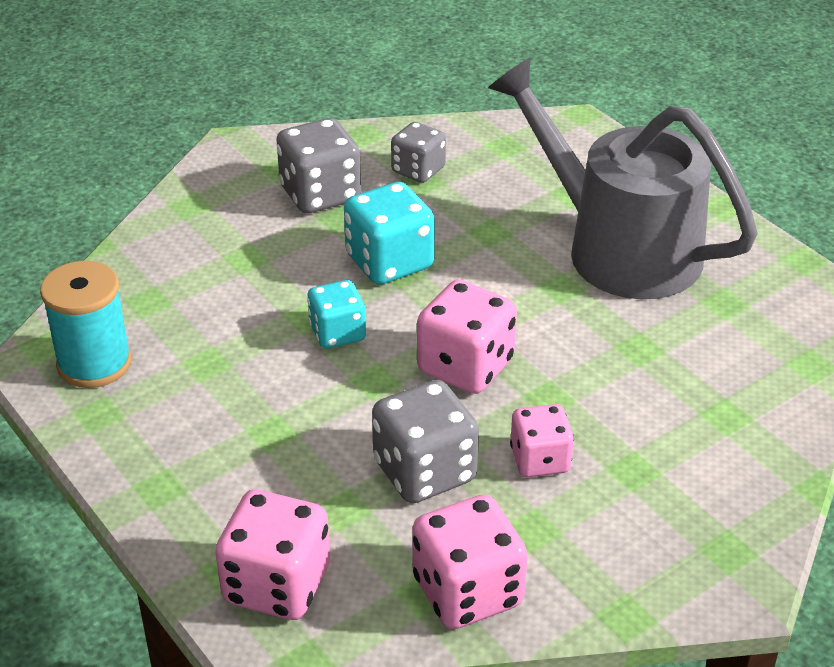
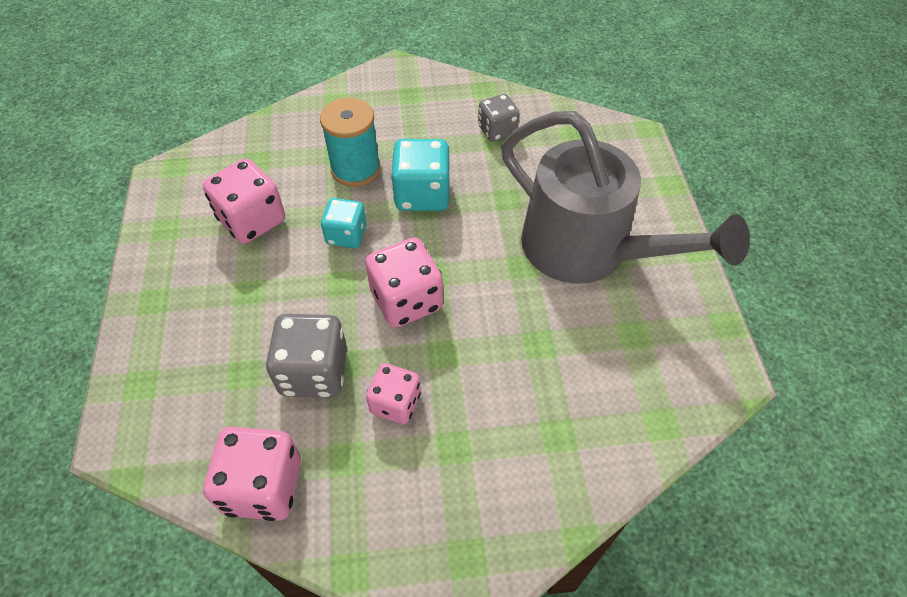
camera: 30 degrees right, 15 degrees up
(94, 363) = (191, 192): turquoise spool -> turquoise spool (355, 169)
(276, 585) = (157, 411): pink dice -> pink dice (252, 220)
(320, 194) = (419, 124): grey dice -> none
(617, 247) = (588, 250): grey watering can -> grey watering can turned 150 degrees clockwise

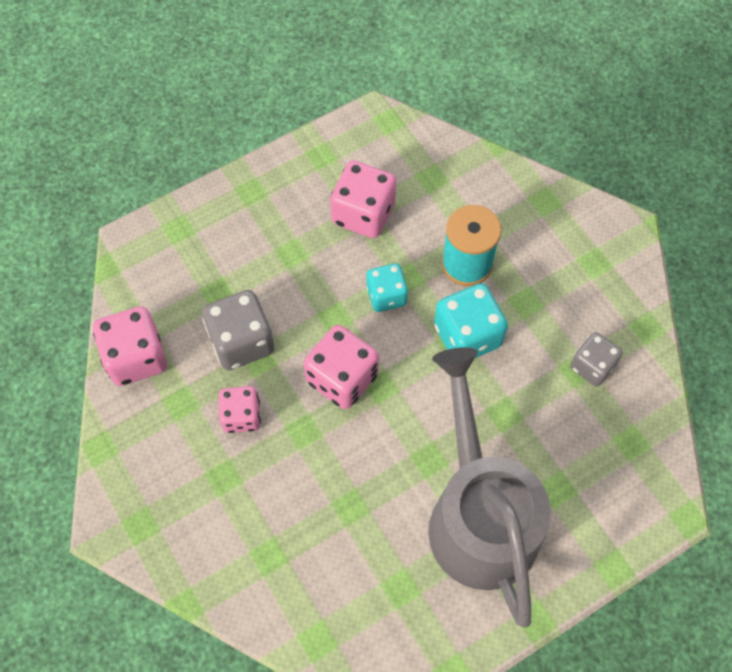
camera: 65 degrees right, 10 degrees up
(588, 250) = (478, 514): grey watering can -> grey watering can turned 150 degrees clockwise

